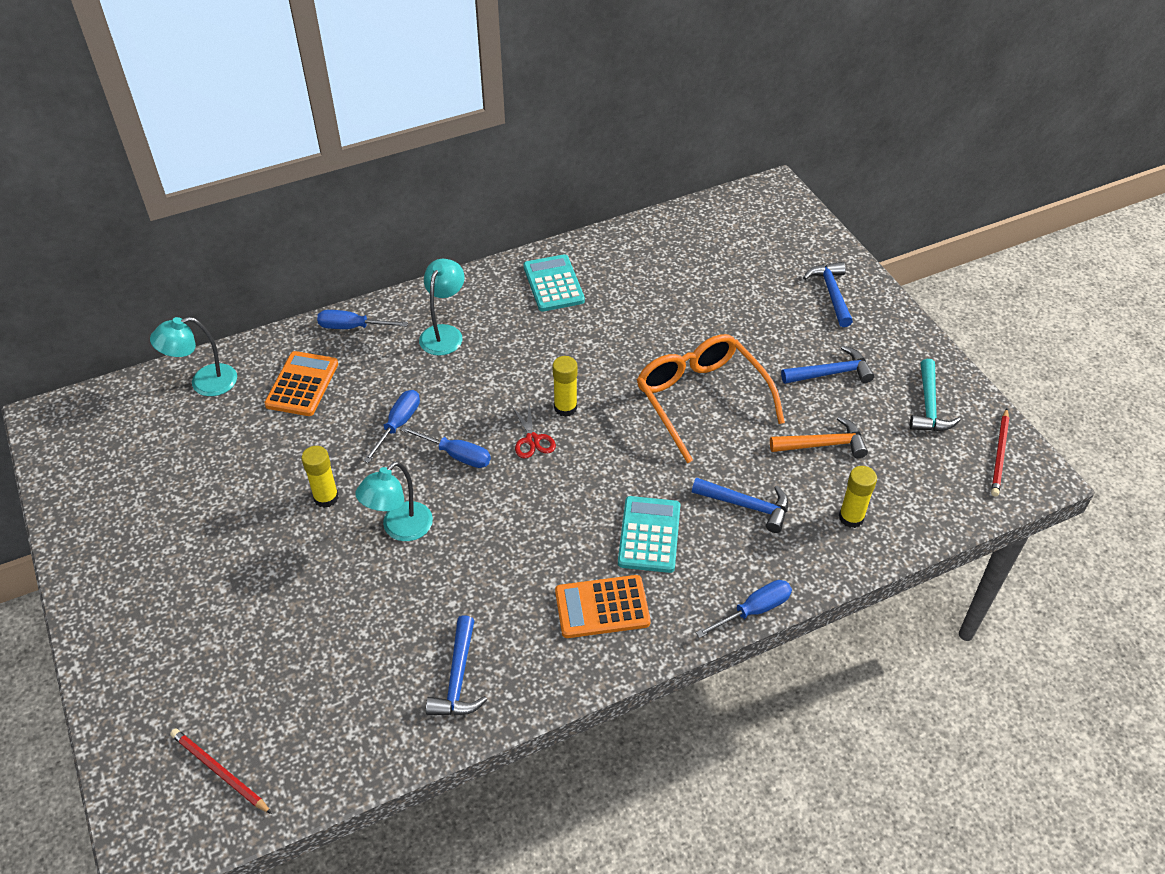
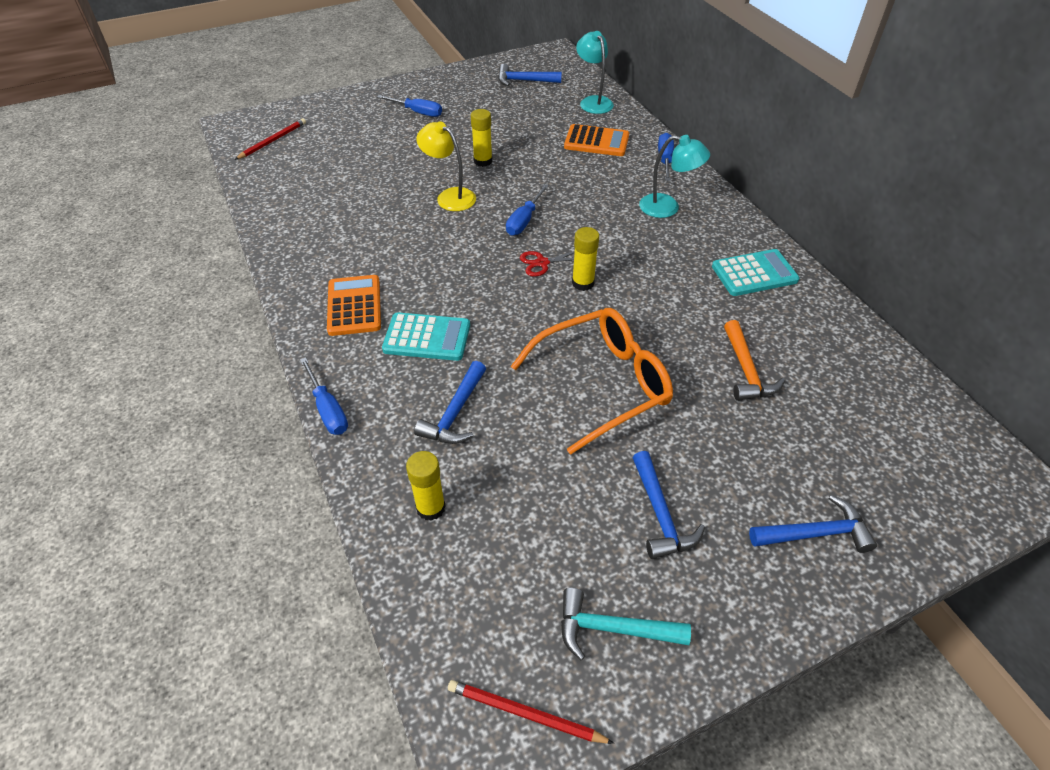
camera: 90 degrees right, 0 degrees up
(398, 424) = (557, 189): blue screwdriver -> blue screwdriver (417, 112)
(400, 529) = (450, 196): turquoise lamp -> yellow lamp
(458, 678) = (309, 230): blue hammer -> blue hammer (524, 81)
(822, 444) = (540, 492): orange hammer -> orange hammer (746, 370)

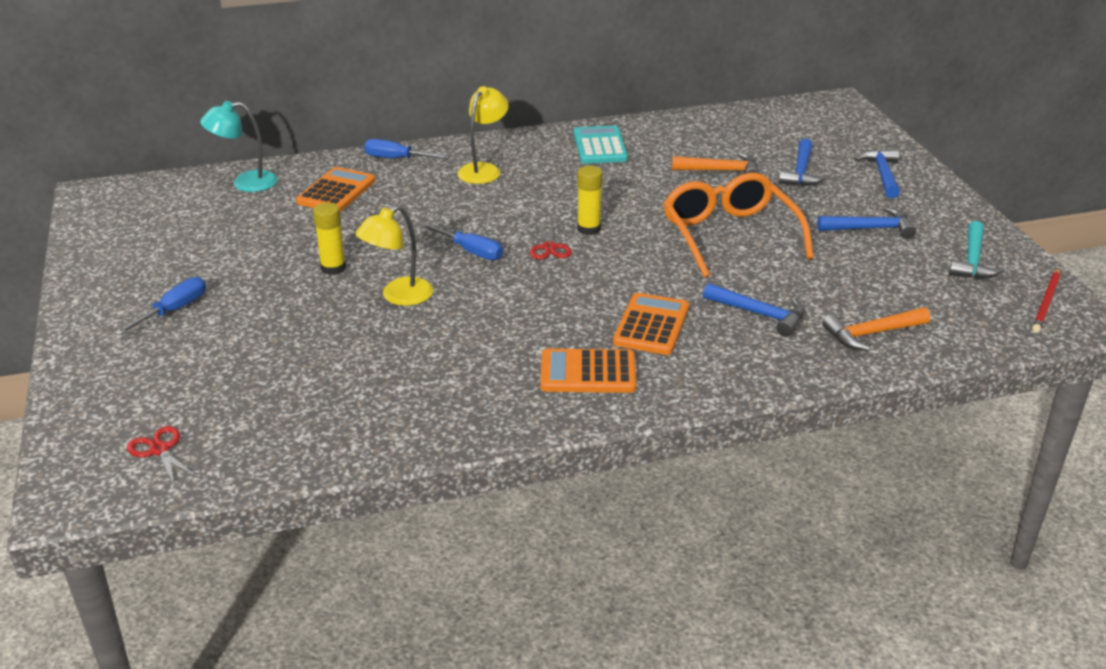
camera: 80 degrees left, 15 degrees down
(273, 141) = (159, 450): red pencil -> red scissors
(328, 409) = (750, 392): blue screwdriver -> none
(427, 337) = (651, 325): turquoise calculator -> orange calculator
(430, 507) = (872, 334): yellow glue stick -> orange hammer
(524, 81) = (154, 222): blue hammer -> blue hammer (801, 172)
(667, 208) = (483, 170): turquoise lamp -> yellow lamp

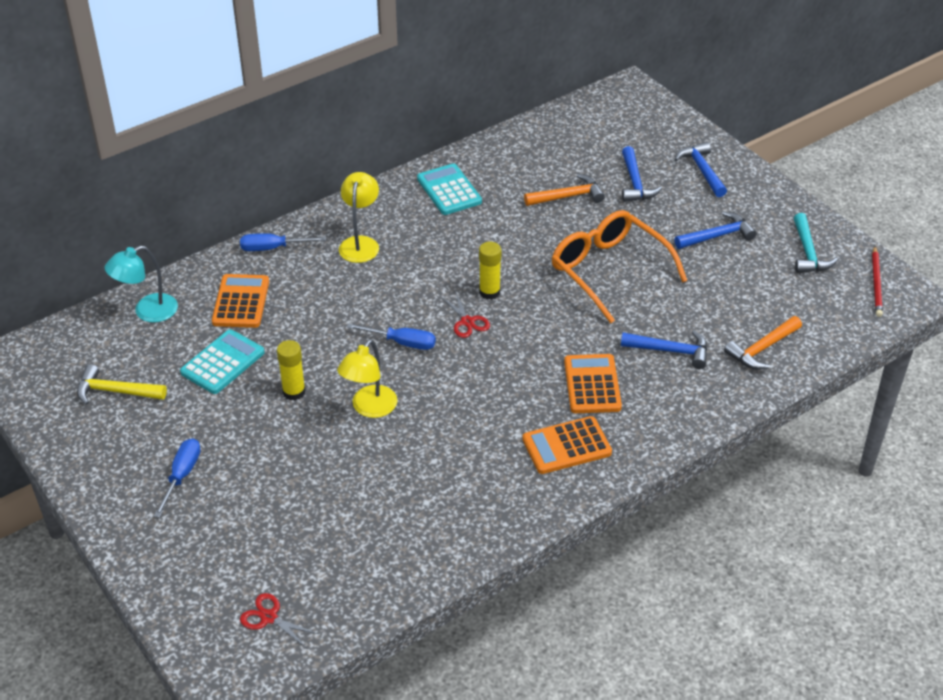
camera: 20 degrees left, 10 degrees up
(168, 234) = (116, 391): none -> yellow hammer
(283, 232) = (222, 362): none -> turquoise calculator

